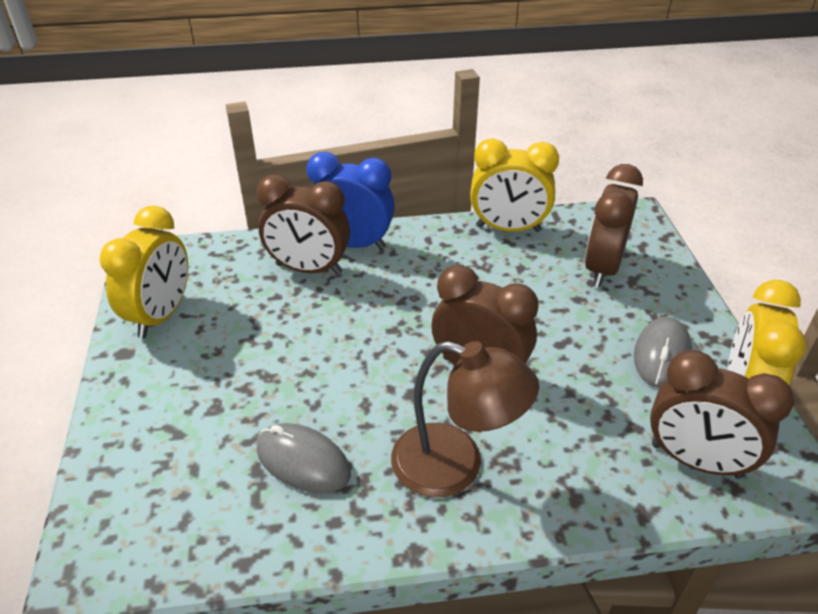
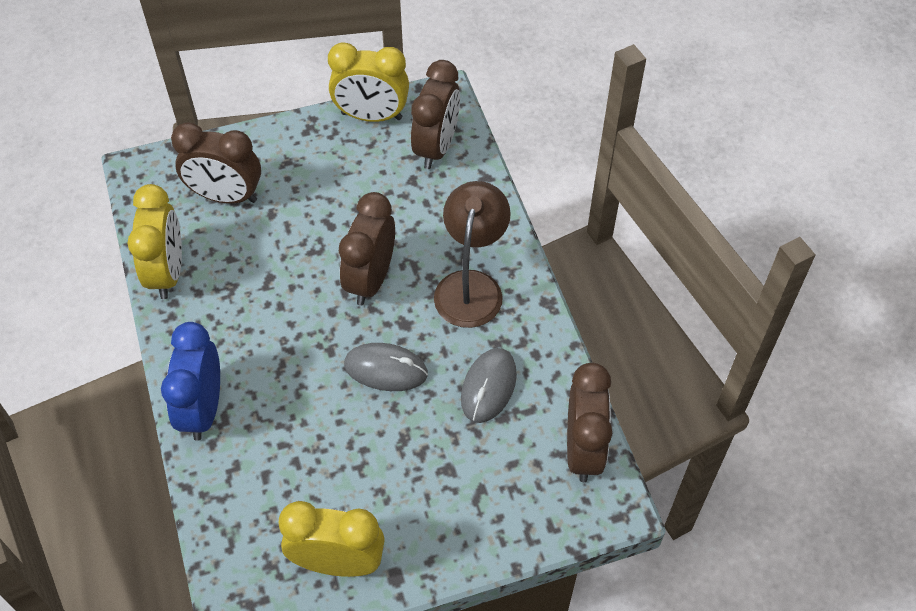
camera: 100 degrees left, 15 degrees up
(308, 269) = (249, 442): brown clock -> brown clock (583, 449)
(661, 355) = (335, 160): grey mouse -> grey mouse (386, 369)

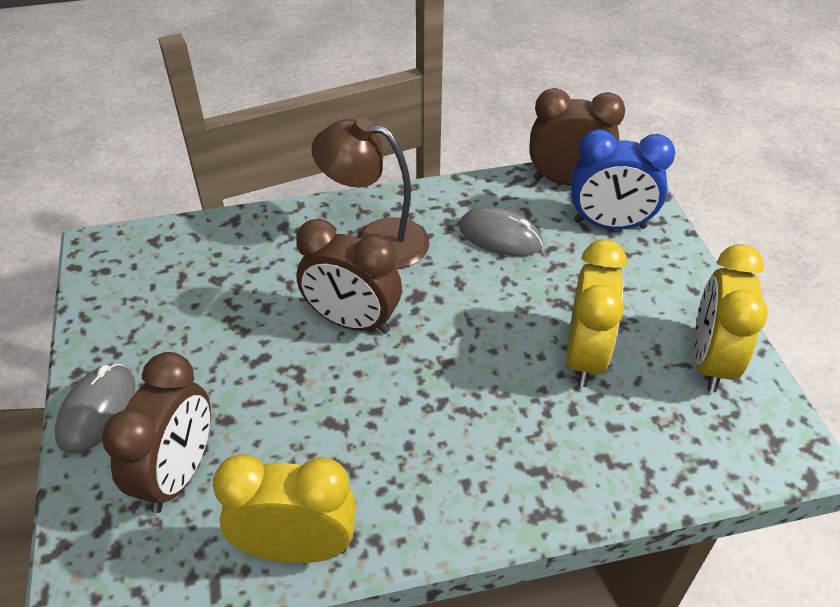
camera: 85 degrees left, 10 degrees down
(203, 409) = (525, 495): blue clock -> blue clock (609, 224)
(371, 116) = (101, 312): yellow clock -> yellow clock (585, 356)
(386, 369) = (475, 313): grey mouse -> grey mouse (97, 411)
(436, 147) = (176, 256): brown clock -> none

